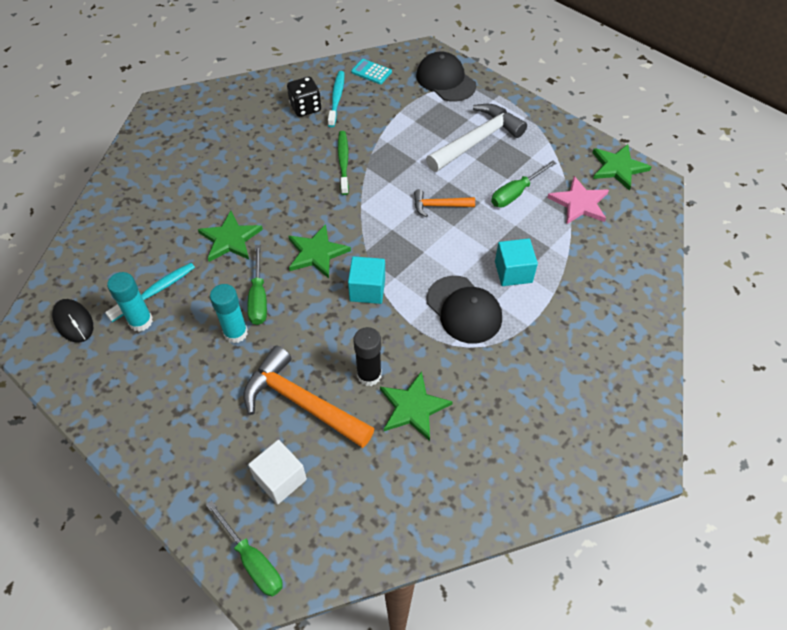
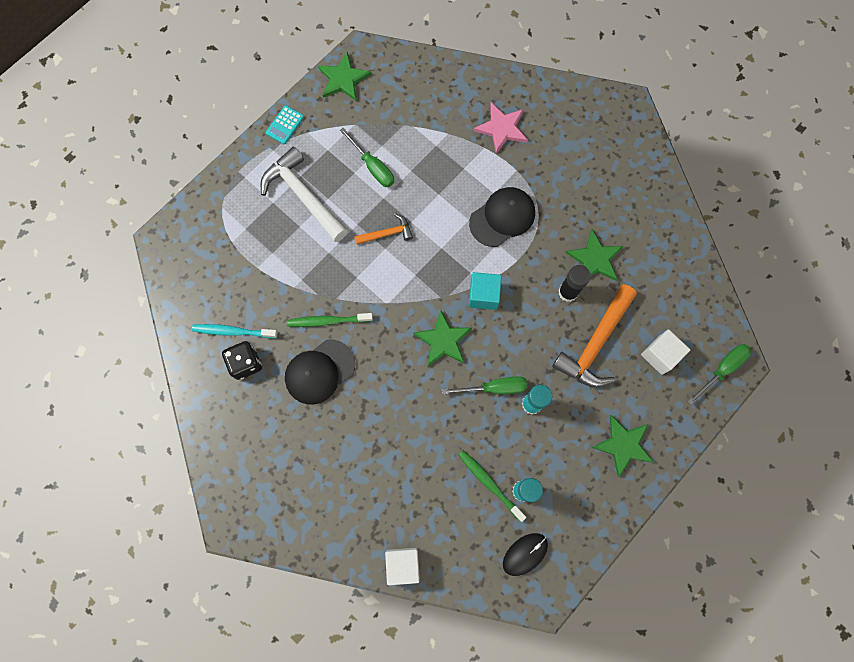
camera: 90 degrees left, 20 degrees up
(93, 221) = (403, 564): none -> white cube
(155, 291) = (489, 483): turquoise toothbrush -> green toothbrush
(230, 239) = (427, 421): green star -> green star (623, 445)
(371, 72) = (192, 296): turquoise calculator -> turquoise calculator (285, 125)
(439, 206) = (387, 233): orange hammer -> orange hammer turned 105 degrees counterclockwise
(445, 80) = (212, 221): black cap -> black cap (319, 372)
(513, 272) = (463, 176): turquoise cube -> none
(579, 203) = (385, 116): pink star -> pink star (502, 128)

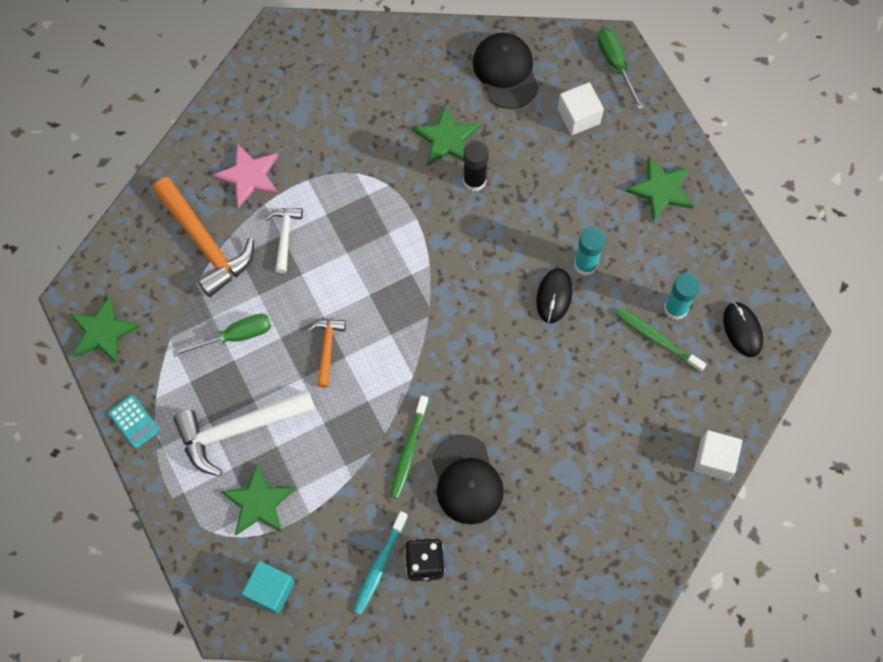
camera: 70 degrees left, 5 degrees down
(443, 340) = (480, 331): green star -> green star (258, 502)
(464, 171) = (285, 236): none -> white hammer
(483, 295) = (443, 269): turquoise cube -> turquoise cube (270, 590)
(489, 483) = (657, 339): green toothbrush -> green toothbrush turned 60 degrees clockwise
(494, 388) = (554, 296): green screwdriver -> black mouse
(502, 217) = (359, 215): black cap -> black cap (506, 71)
(595, 344) = (542, 175): orange hammer -> orange hammer (205, 243)

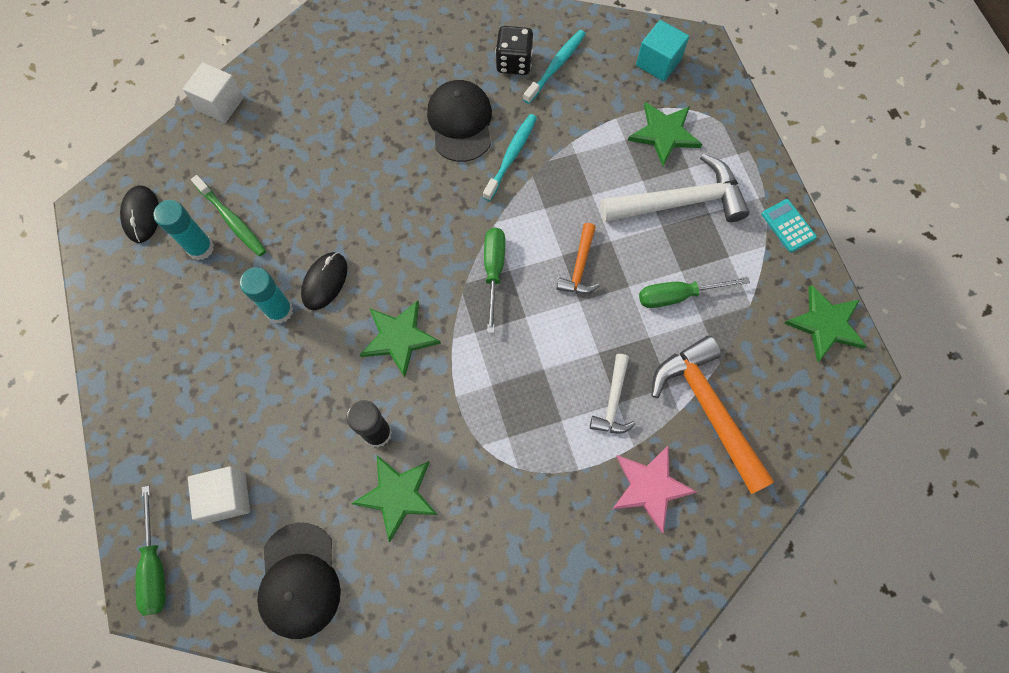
camera: 170 degrees left, 0 degrees up
(405, 331) = (493, 271): none -> green screwdriver
(408, 451) = (511, 156): green toothbrush -> turquoise toothbrush
(661, 190) = (164, 382): green star -> green star (399, 338)

